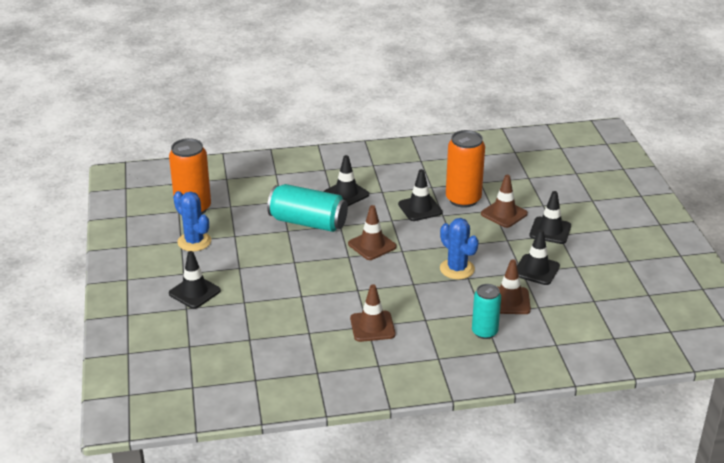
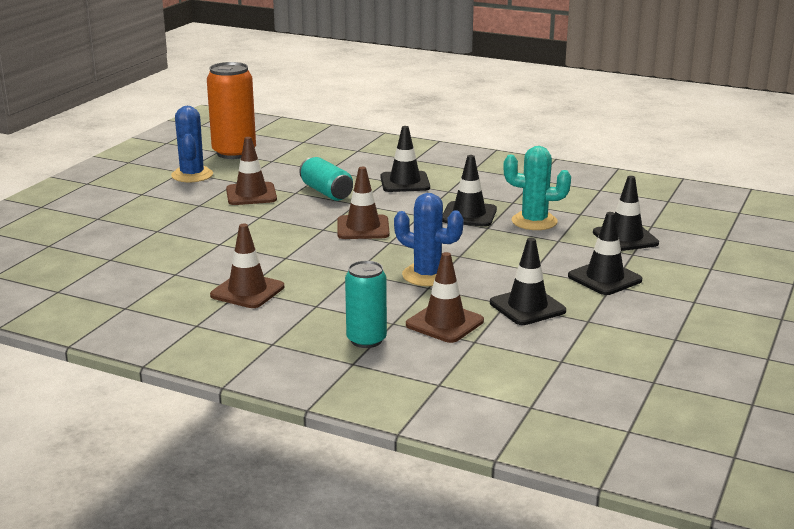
camera: 35 degrees right, 10 degrees down
(194, 292) = (126, 209): black traffic cone -> black traffic cone (625, 238)
(308, 222) = (326, 192): turquoise can -> turquoise can, size x0.63
(457, 269) = (427, 275): blue cactus -> blue cactus turned 60 degrees counterclockwise
(463, 199) = (534, 221): orange can -> turquoise cactus
(504, 214) = (566, 247): brown traffic cone -> brown traffic cone (251, 194)

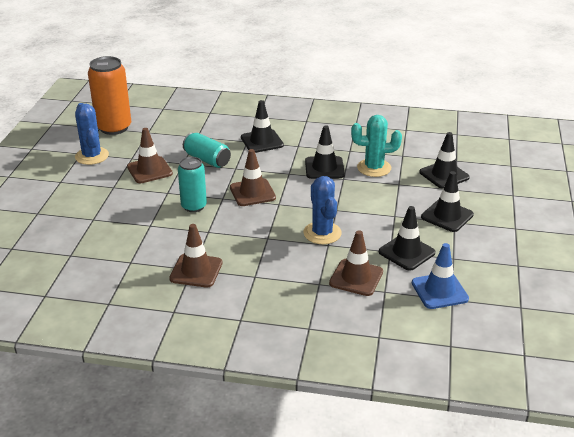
camera: 15 degrees left, 10 degrees up
(366, 340) = (308, 304): turquoise can -> turquoise can (194, 206)
(427, 275) = (322, 233): blue cactus -> blue cactus turned 60 degrees clockwise
(549, 350) = (439, 291): none -> blue traffic cone

